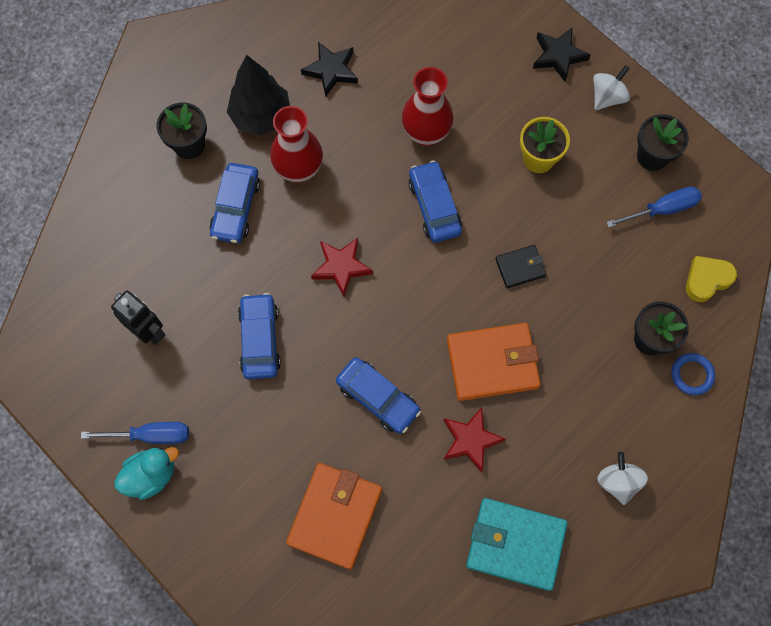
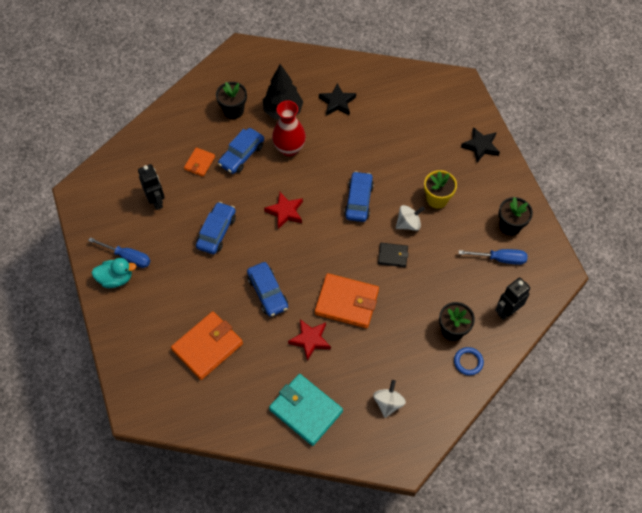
camera: 25 degrees right, 10 degrees down
(181, 246) = (199, 163): none -> orange wallet
(426, 133) = (375, 158): red vase -> none
(607, 97) = (499, 181): white spinning top -> white spinning top (408, 224)
(707, 280) = (507, 311): yellow heart -> black robot

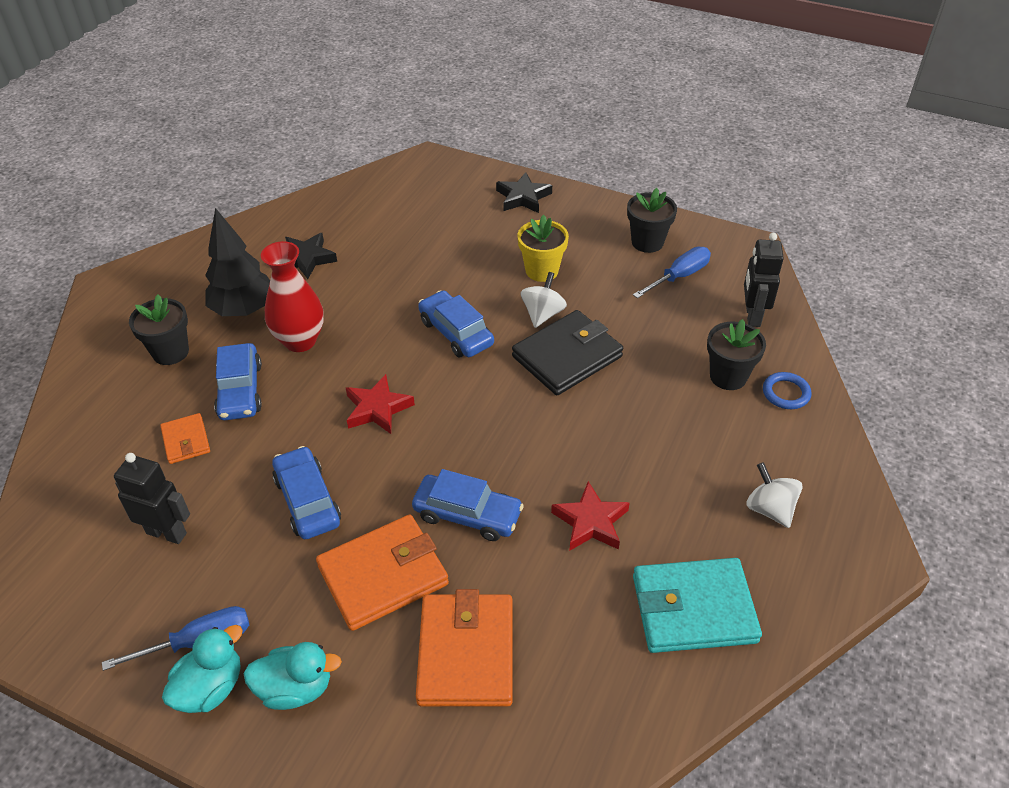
camera: 45 degrees left, 15 degrees down
(141, 305) = (295, 688): none -> turquoise duck
(347, 302) = (579, 444): orange wallet -> orange wallet (383, 575)
(392, 256) = (567, 356): black wallet -> black wallet, size x1.90

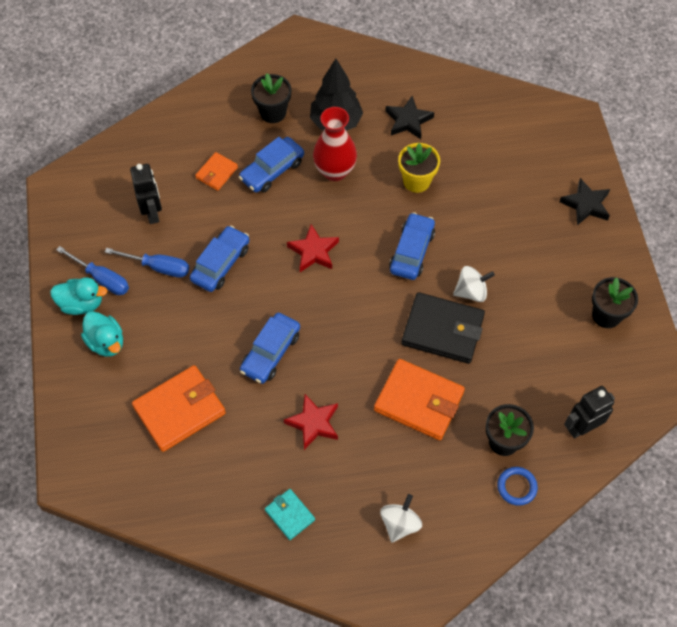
camera: 55 degrees right, 15 degrees up
(383, 575) = (199, 336): orange wallet -> orange wallet (419, 401)
(467, 514) = (270, 352): blue car -> blue car turned 45 degrees clockwise
(542, 271) = (515, 265): yellow flower pot -> yellow flower pot (416, 181)
(679, 276) = (585, 357): blue screwdriver -> blue screwdriver (158, 267)
(693, 609) = (289, 515): turquoise wallet -> turquoise wallet, size x0.53

